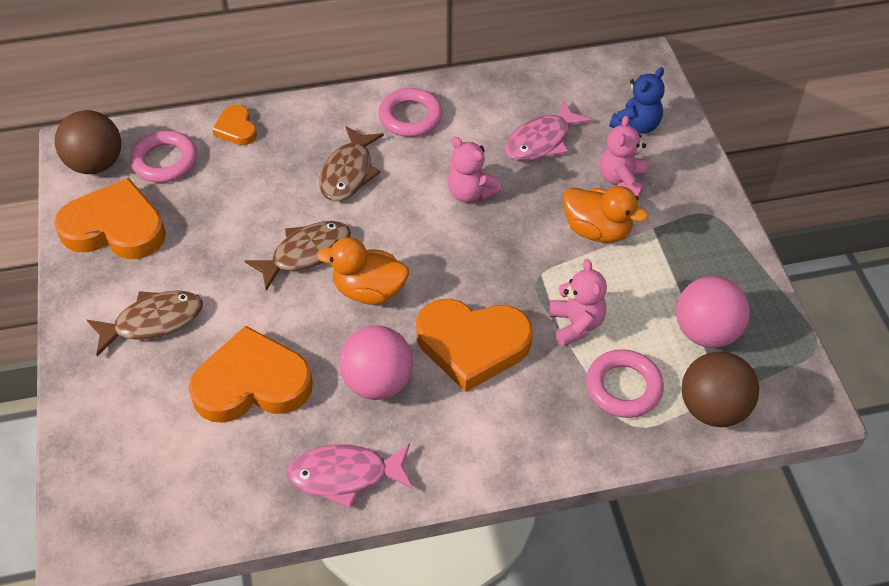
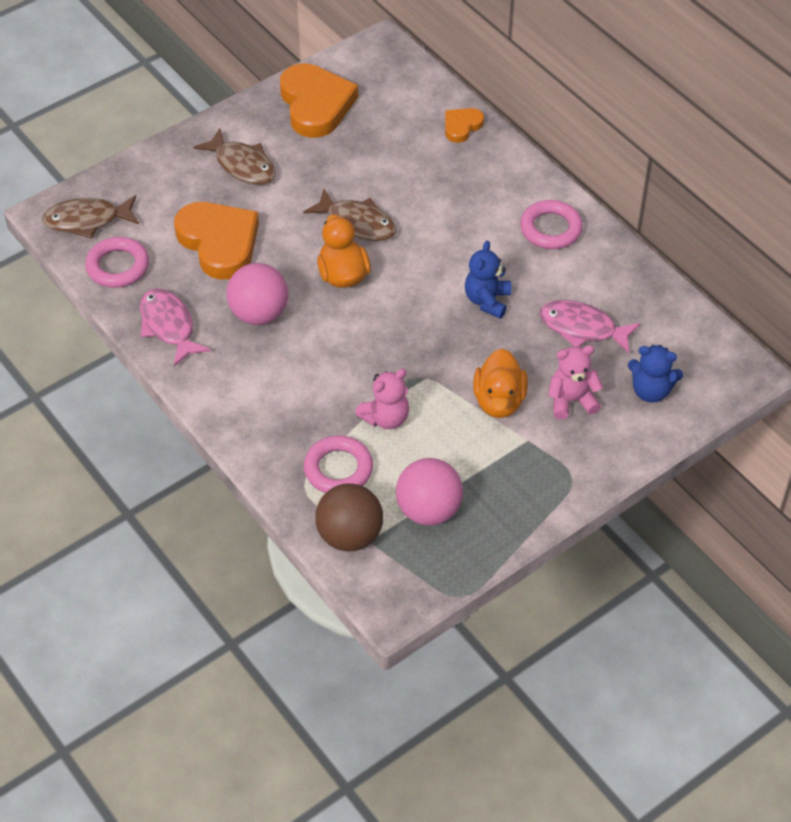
camera: 65 degrees right, 0 degrees up
(96, 164) = (370, 64): brown ball -> none
(165, 161) = (399, 101): pink ring -> pink ring (118, 266)
(348, 173) = (459, 214): brown fish -> brown fish (87, 220)
(470, 193) = (487, 301): pink teddy bear -> blue teddy bear
(472, 345) = (326, 358): orange heart -> none

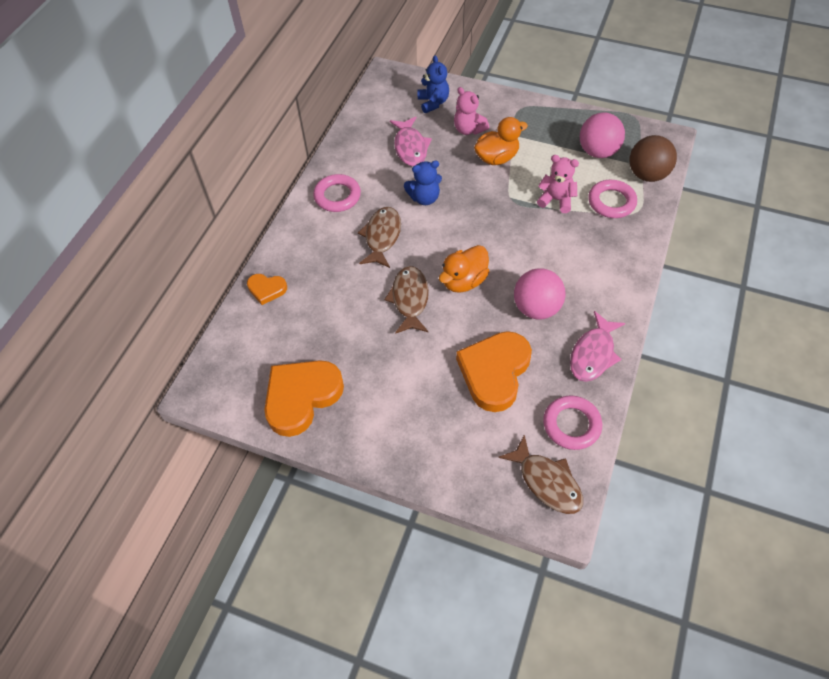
camera: 120 degrees left, 5 degrees up
(242, 165) = (405, 407): brown fish -> brown fish (382, 237)

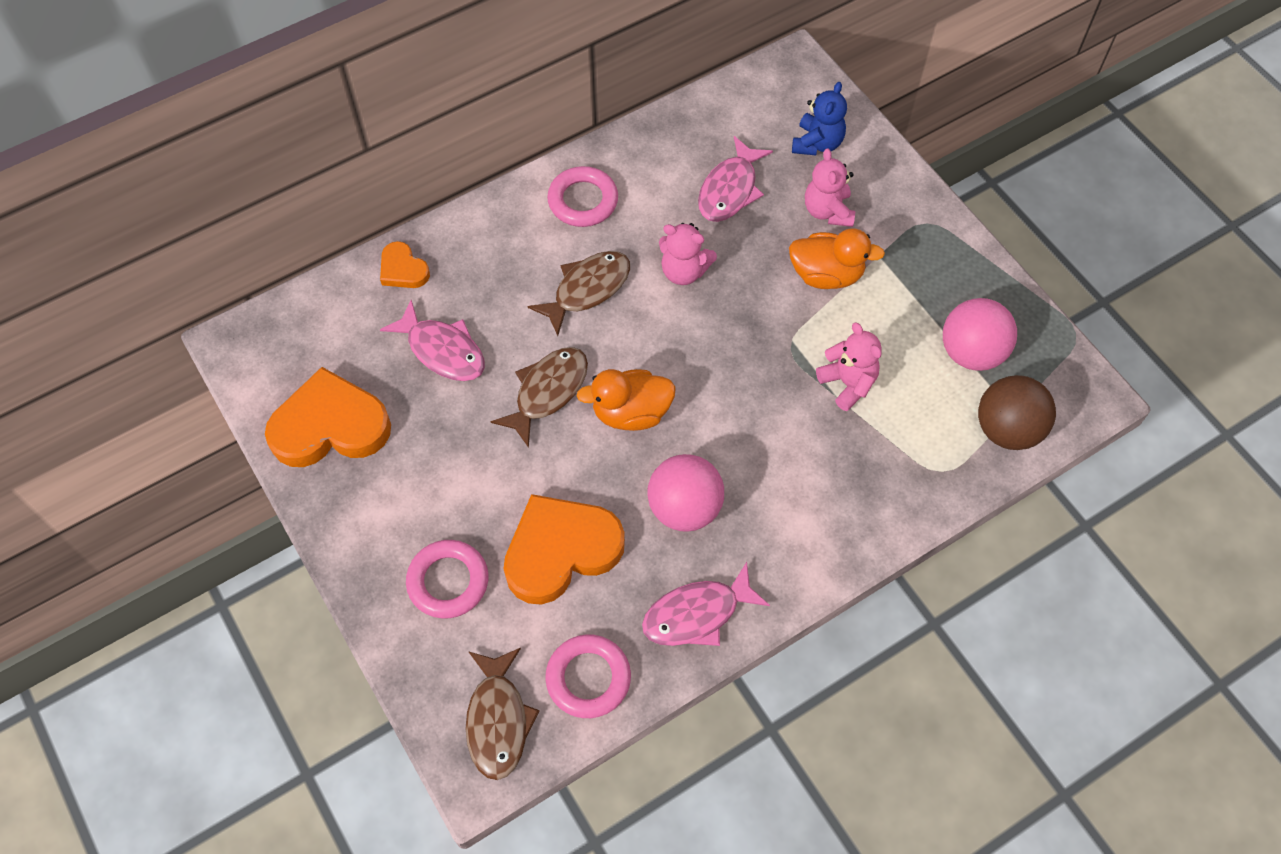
camera: 35 degrees right, 5 degrees up
(330, 316) = (442, 350): none -> pink fish
(424, 198) = (684, 271): blue teddy bear -> pink teddy bear
(611, 202) = (918, 435): pink ring -> pink ring (448, 581)

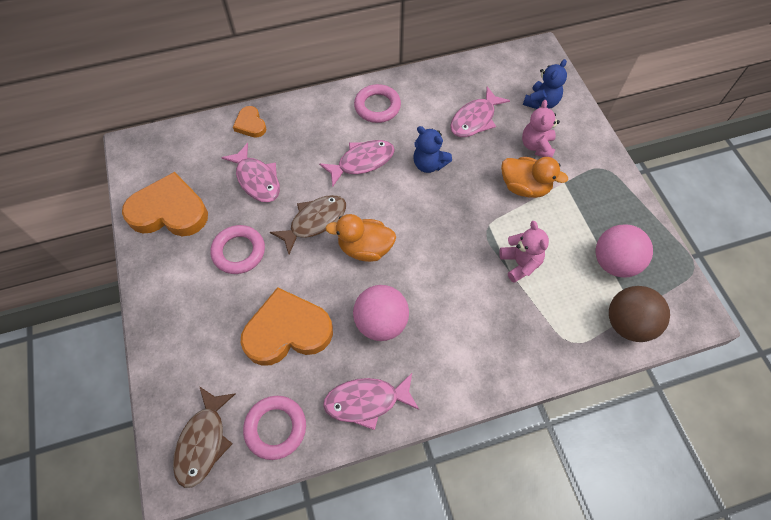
camera: 15 degrees right, 0 degrees up
(448, 581) = (205, 333): pink ring -> pink ring (239, 252)
(587, 289) = (362, 162): brown fish -> pink fish
(684, 271) = (429, 164): pink teddy bear -> blue teddy bear

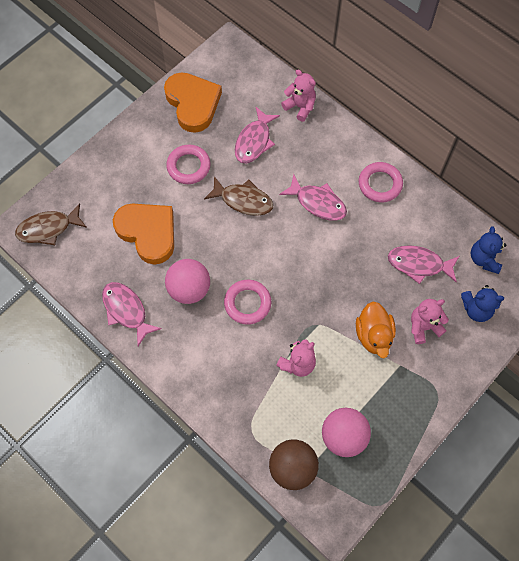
camera: 60 degrees right, 5 degrees up
(250, 124) = (300, 107): orange heart -> pink teddy bear
(275, 428) = (79, 265): pink ring -> pink ring (247, 303)
(365, 248) = (242, 246): orange duck -> none
(429, 164) = (348, 252): blue teddy bear -> blue teddy bear (484, 259)

